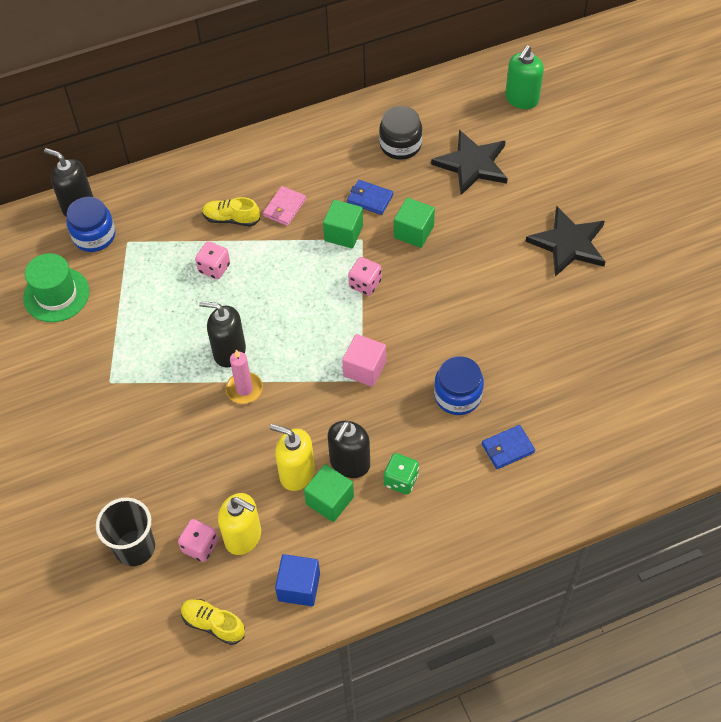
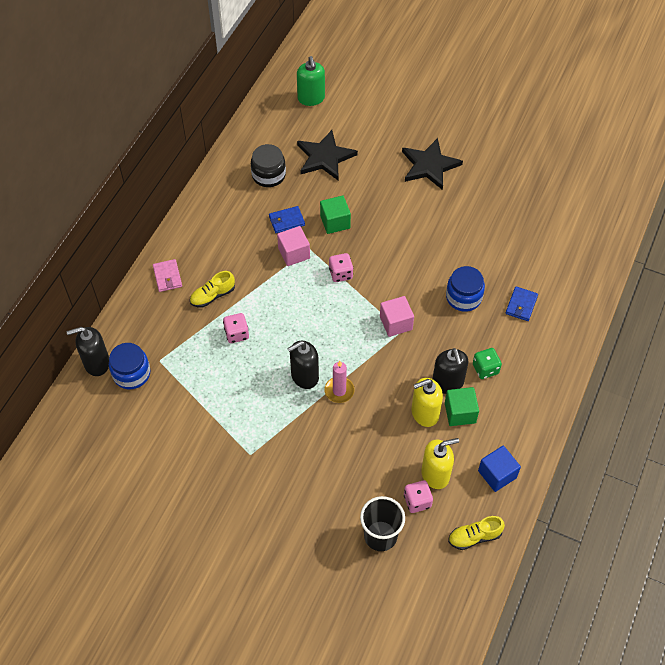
camera: 45 degrees left, 0 degrees up
(56, 295) = (149, 430): green hat -> none
(284, 207) = (239, 264): pink wallet -> pink wallet (167, 277)
(343, 233) = (294, 253): green cube -> pink cube

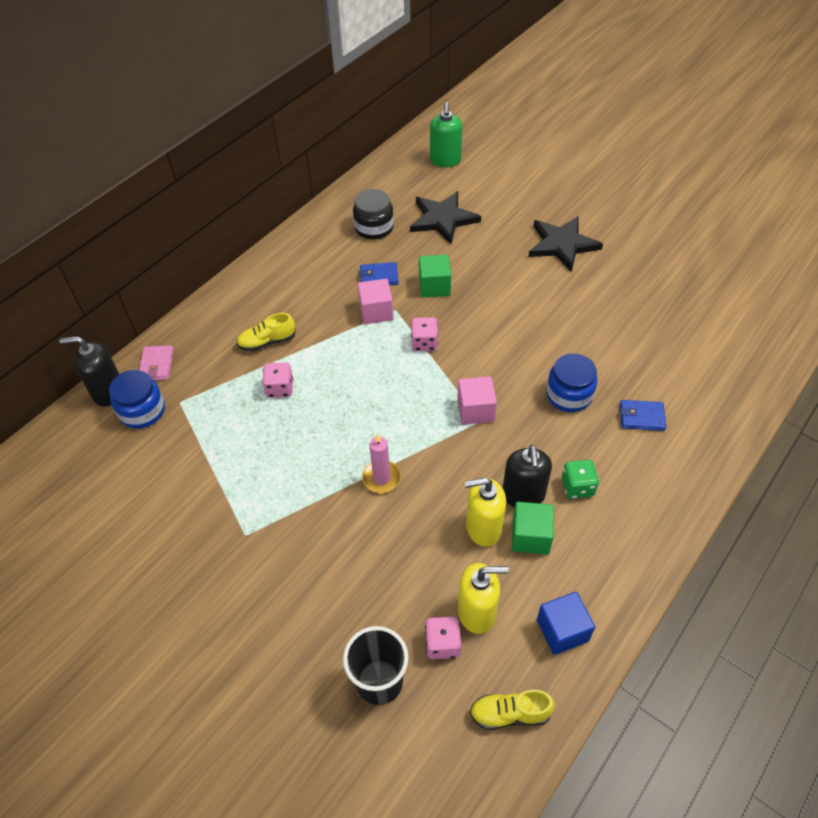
camera: 15 degrees right, 5 degrees down
(167, 277) = (224, 313): pink wallet -> pink wallet (156, 365)
(304, 376) = (344, 452): black soap dispenser -> none
(521, 305) = (641, 417): blue wallet -> blue wallet turned 60 degrees clockwise

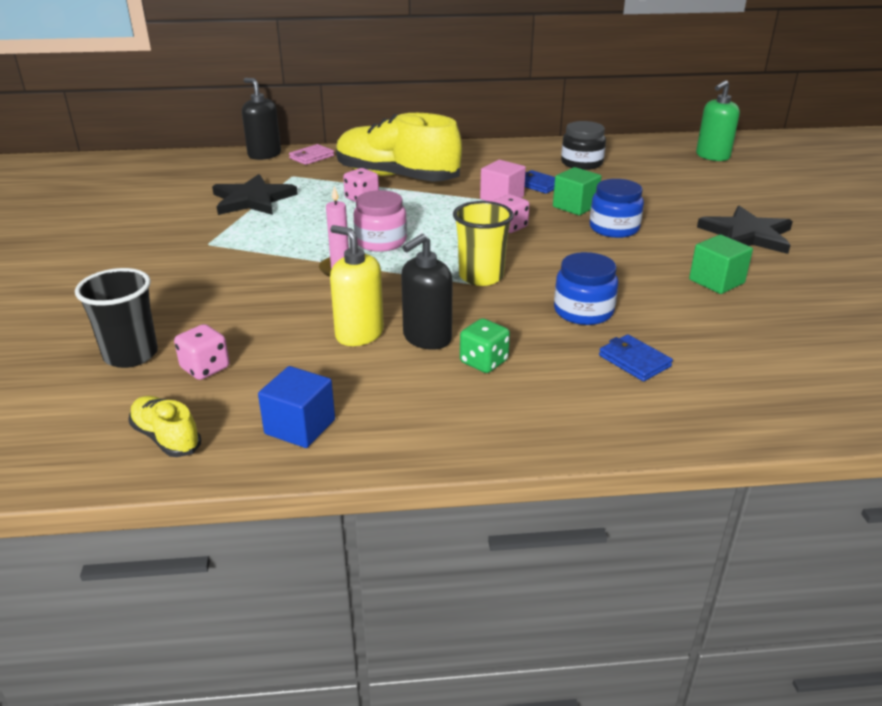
camera: 45 degrees right, 20 degrees down
(142, 411) = (265, 169): blue jar -> blue jar (614, 228)
(267, 342) = (397, 177): yellow shoe -> yellow shoe, size x2.32
(365, 427) = (381, 241): none -> pink jar
(443, 219) = (651, 180): black star -> black star (252, 200)
(475, 410) = (481, 276): pink cube -> yellow cup
(477, 612) = (261, 370): yellow soap dispenser -> none
(530, 536) = (385, 362): green cube -> green cube (716, 281)

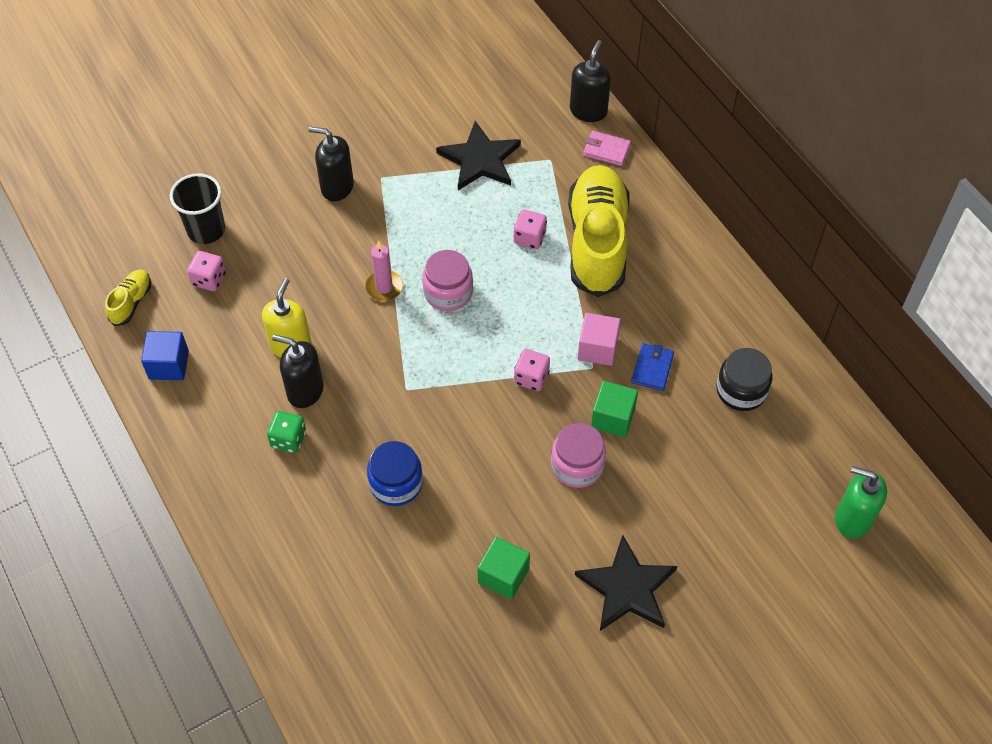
camera: 65 degrees right, 25 degrees up
(186, 266) = (337, 187): none -> black soap dispenser
(481, 276) = (420, 390): yellow cup -> none
(614, 228) = (577, 465): blue jar -> pink jar
(634, 361) = (334, 539): blue wallet -> none

